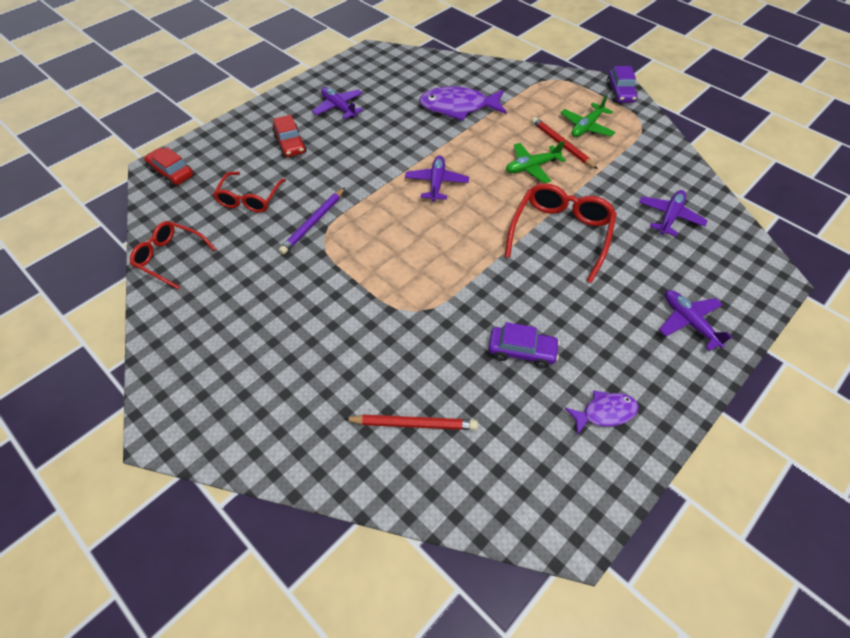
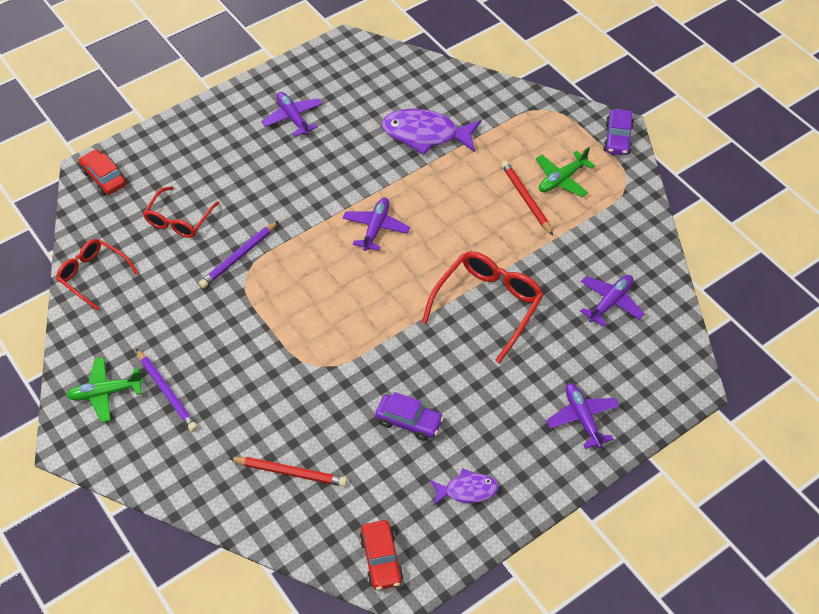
camera: 10 degrees right, 0 degrees up
(263, 359) = (167, 392): none -> purple pencil
(290, 144) = (231, 159): red car -> red car (381, 559)
(531, 167) = (483, 222): green plane -> green plane (105, 393)

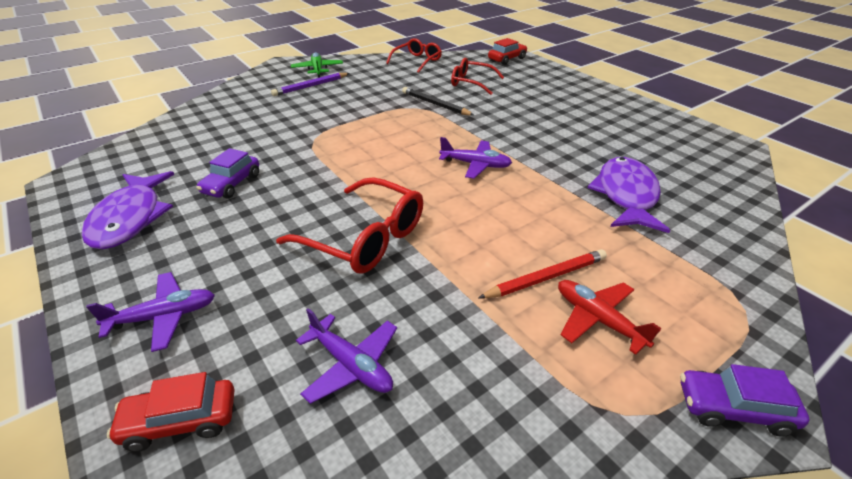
camera: 90 degrees right, 15 degrees down
(239, 257) = (435, 104): purple pencil -> black pencil
(290, 472) = (214, 130): red pencil -> none
(293, 118) = (607, 121): purple plane -> none
(381, 559) = (99, 170): red car -> red car (181, 421)
(467, 490) = (130, 218): purple fish -> purple fish, size x1.79
(562, 179) = (598, 319): green plane -> red plane

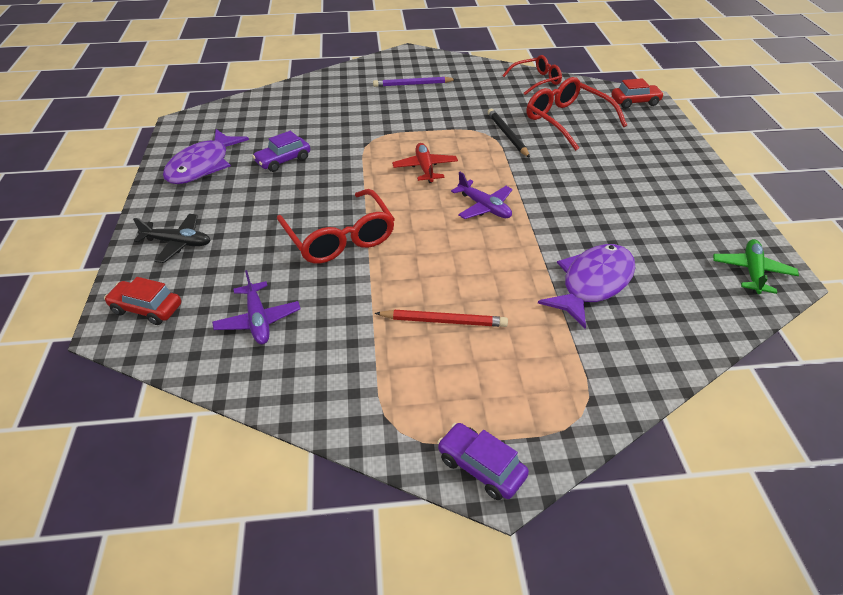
camera: 30 degrees right, 5 degrees up
(163, 317) = (177, 243): purple plane -> black plane
(317, 69) = (433, 67): green plane -> green plane (752, 272)
(471, 83) = (566, 120): red glasses -> red glasses, size x1.52
(598, 319) = (450, 367): red plane -> red plane (425, 168)

